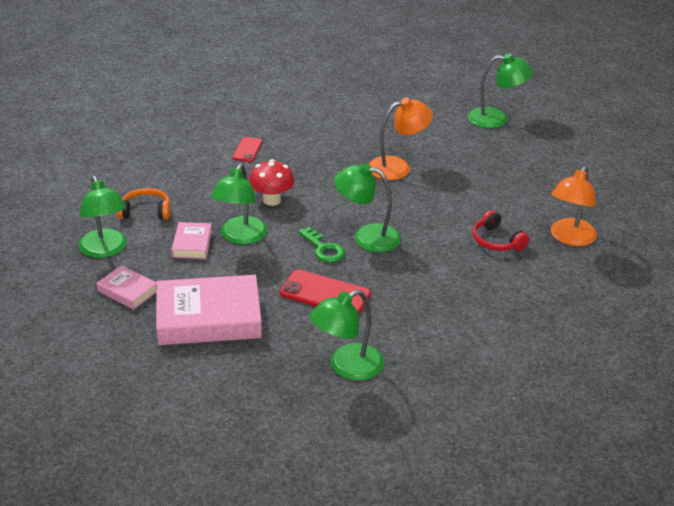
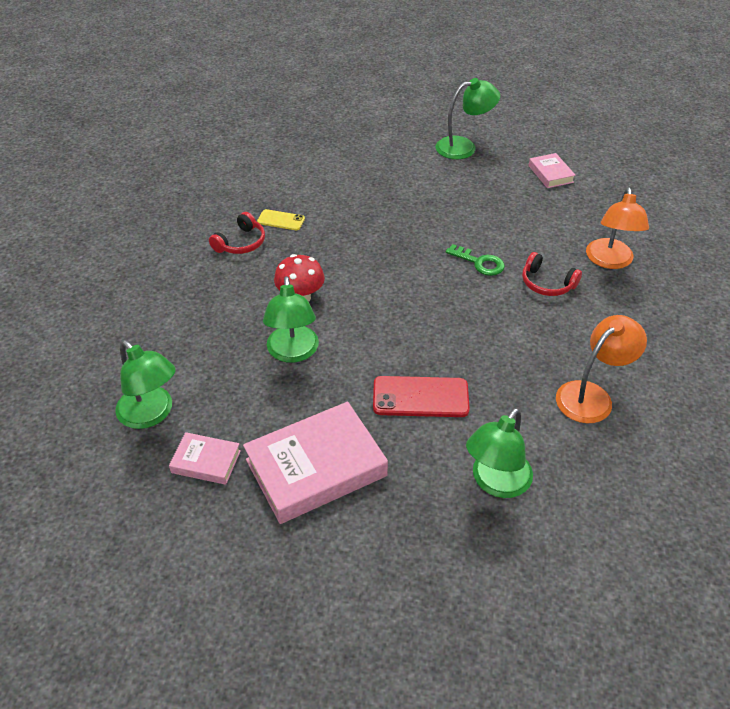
camera: 20 degrees left, 10 degrees up
(145, 212) = (171, 350): orange headphones -> none
(192, 244) = (246, 377): pink book -> pink book (550, 174)
(247, 150) = (241, 243): red phone -> red headphones
(291, 140) = (281, 220): none -> yellow phone
(323, 249) = (387, 342): green key -> green key (479, 263)
(367, 236) = (422, 314): green lamp -> none
(397, 167) = (404, 224): orange lamp -> orange lamp (591, 395)

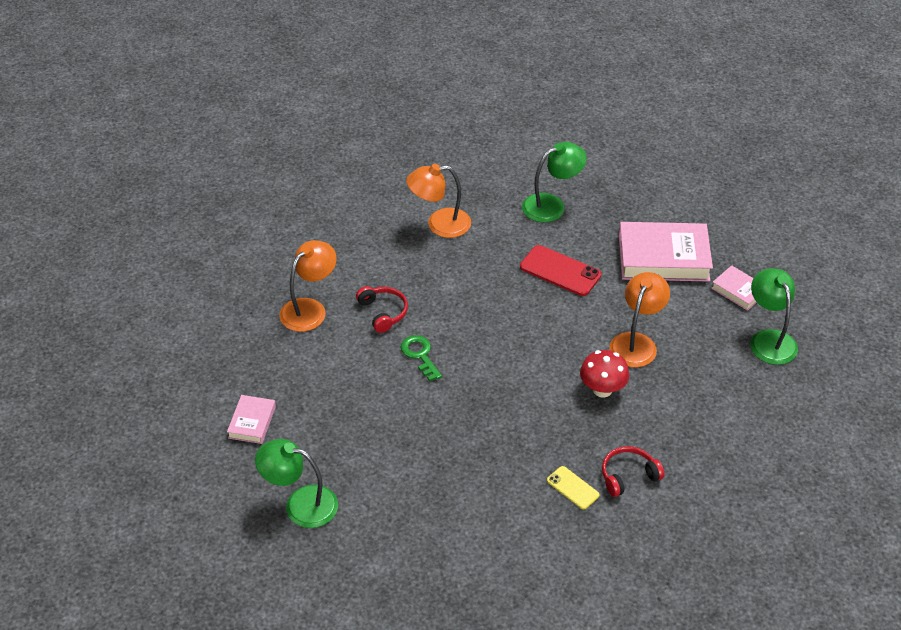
camera: 150 degrees left, 0 degrees up
(293, 352) = (636, 342): green lamp -> orange lamp

